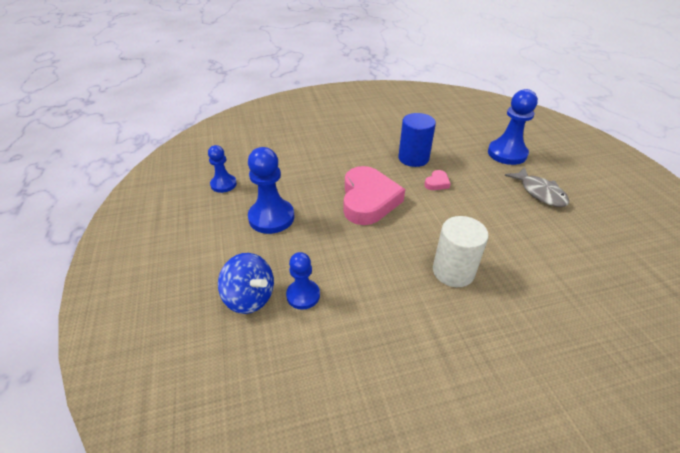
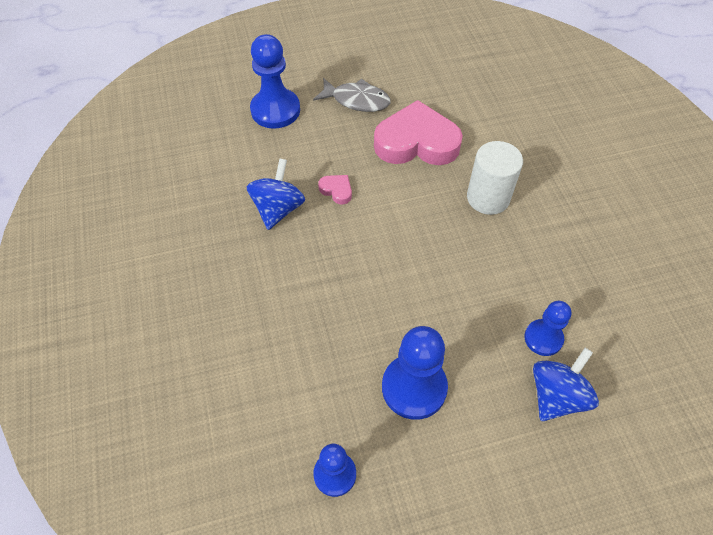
camera: 90 degrees left, 15 degrees up
(368, 200) = (373, 268): pink heart -> pink heart (416, 142)
(413, 158) = (278, 209): blue cylinder -> blue spinning top
(539, 192) = (357, 100): grey fish -> grey fish turned 45 degrees clockwise

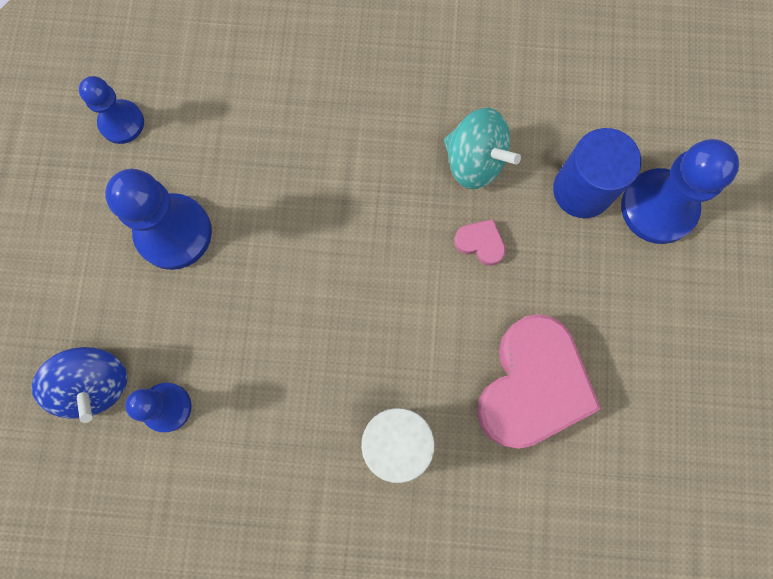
camera: 110 degrees right, 20 degrees up
(277, 148) = (582, 190): none -> blue cylinder
(278, 209) = (475, 161): blue spinning top -> turquoise spinning top
(336, 190) = (480, 243): pink heart -> pink heart turned 120 degrees counterclockwise
(357, 100) = (645, 330): grey fish -> none

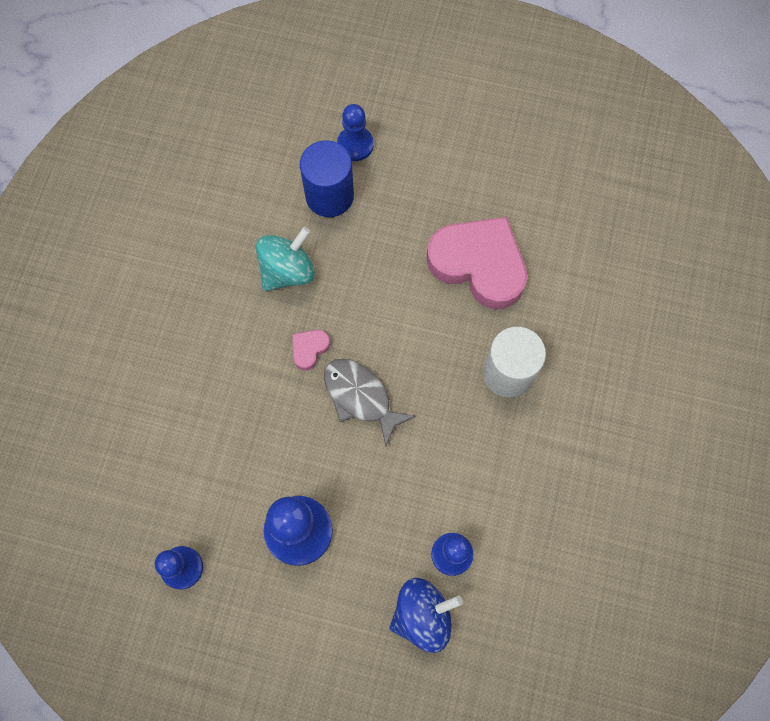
camera: 80 degrees left, 5 degrees down
(336, 272) = (361, 397): none -> grey fish
(480, 243) = (358, 280): pink heart -> pink heart (309, 349)
(658, 207) = (355, 145): blue pawn -> blue pawn, size x0.61

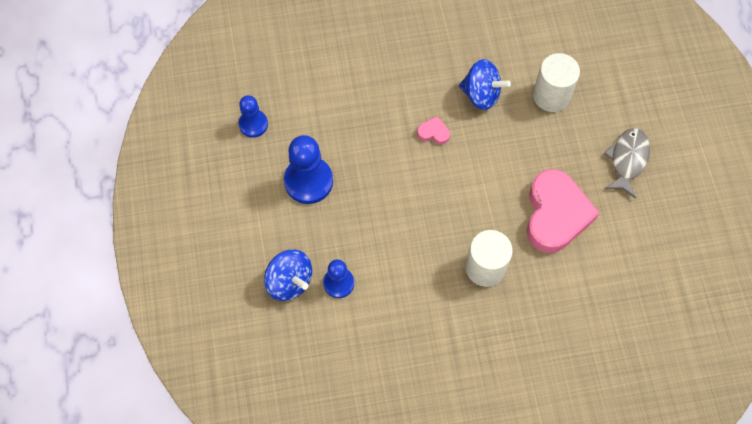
camera: 65 degrees right, 5 degrees down
(287, 271) = (481, 94): turquoise spinning top -> blue spinning top
(329, 196) = (551, 95): blue cylinder -> white cylinder
(355, 145) = (600, 94): blue pawn -> none
(361, 397) = (417, 179): grey fish -> grey fish (627, 160)

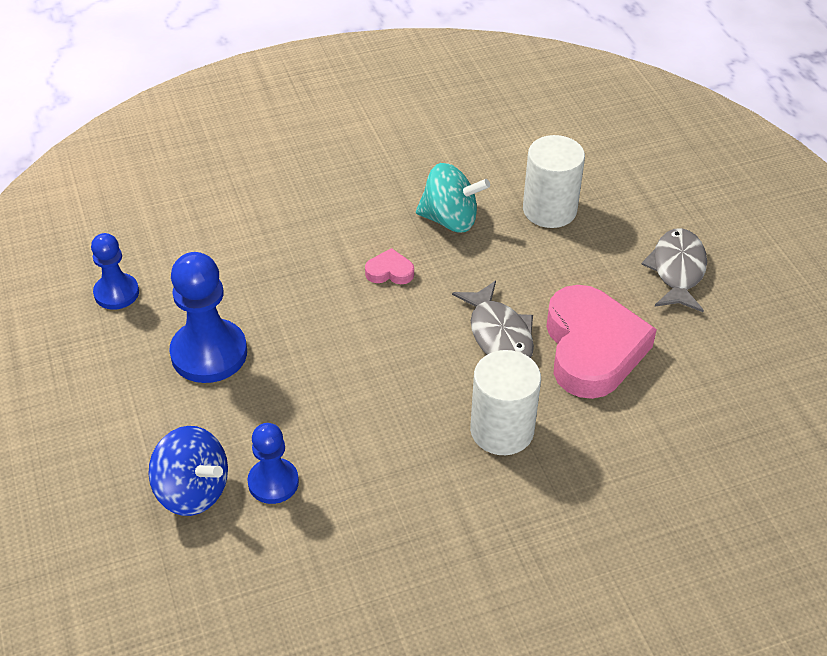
camera: 10 degrees left, 20 degrees down
(481, 94) = (450, 220): blue spinning top -> turquoise spinning top
(497, 194) = (499, 334): none -> grey fish

